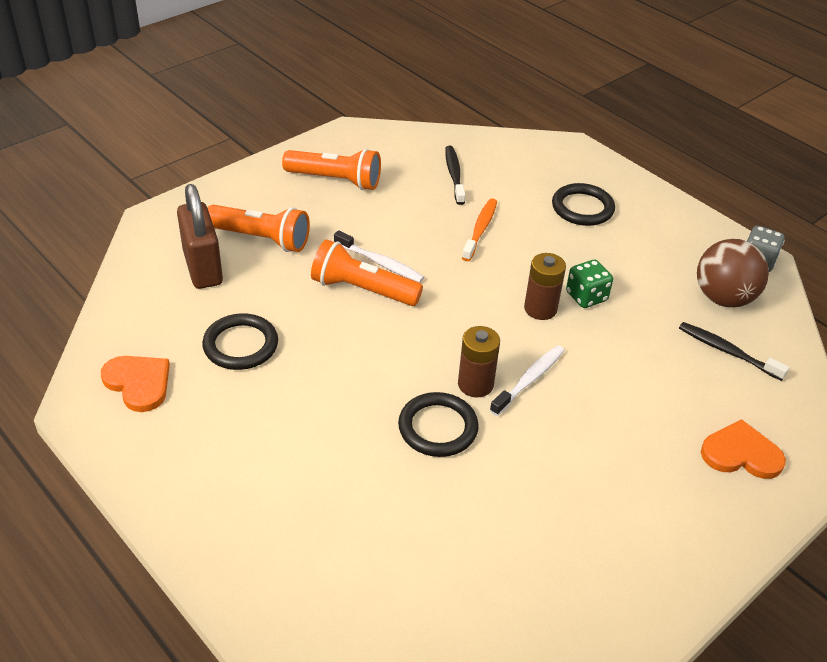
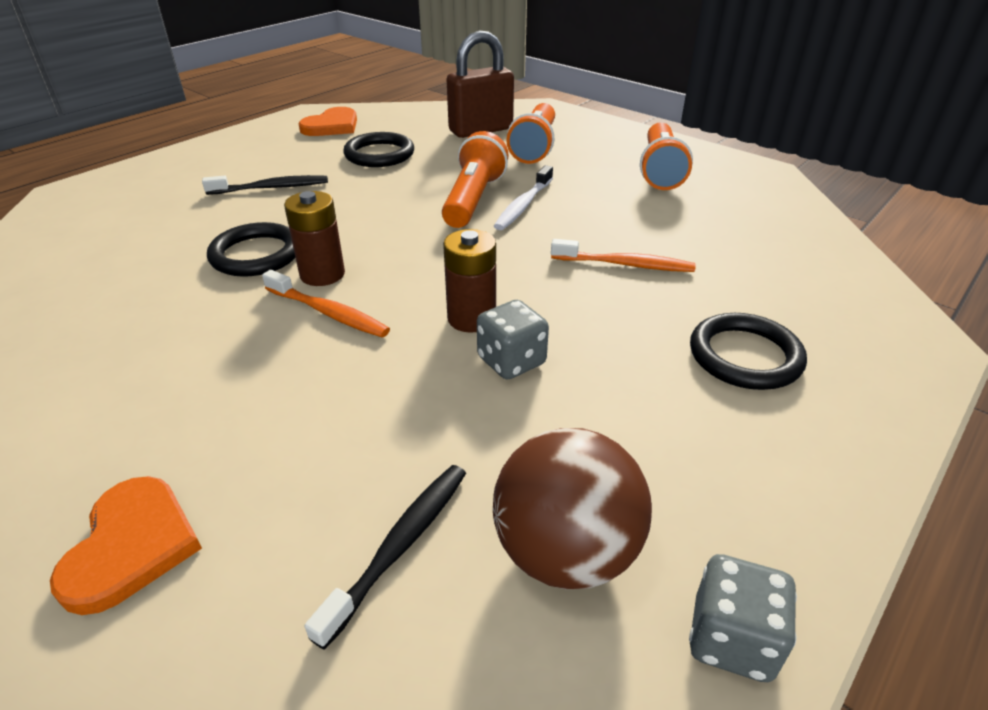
camera: 85 degrees right, 5 degrees down
(454, 175) = (736, 240): black toothbrush -> black toothbrush (271, 188)
(529, 380) = (328, 313): white toothbrush -> orange toothbrush
(586, 297) = (511, 361): green dice -> grey dice

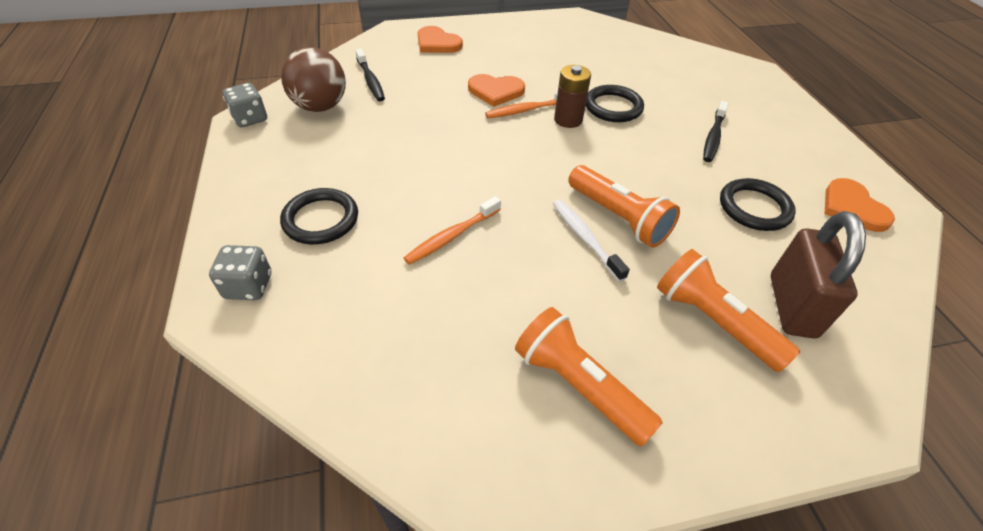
camera: 125 degrees right, 10 degrees up
(297, 362) = (495, 91): none -> orange heart
(471, 318) = (470, 147): brown battery -> none
(511, 361) = (423, 143): grey dice -> grey dice (248, 286)

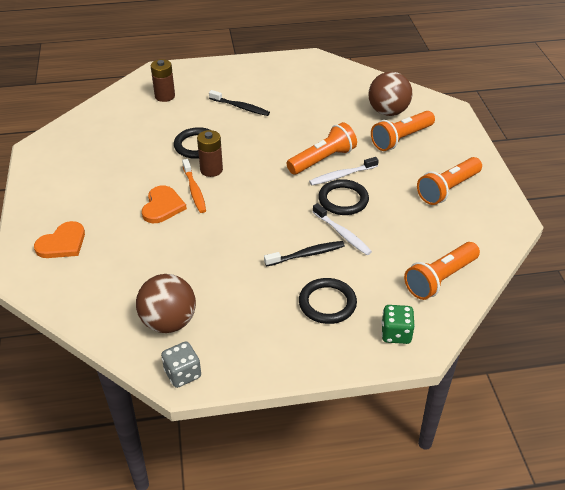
camera: 85 degrees left, 5 degrees down
(248, 286) = (396, 334): grey dice -> green dice
(345, 350) = (440, 279): none -> orange flashlight
(370, 80) = (127, 289): black toothbrush -> black toothbrush (306, 255)
(452, 236) = (342, 234): orange toothbrush -> white toothbrush
(705, 79) = (165, 96): none -> brown battery
(754, 208) = (313, 106): black ring -> black ring (343, 200)
(792, 306) = (388, 112): brown padlock -> brown ball
(852, 208) = (313, 73): orange heart -> none

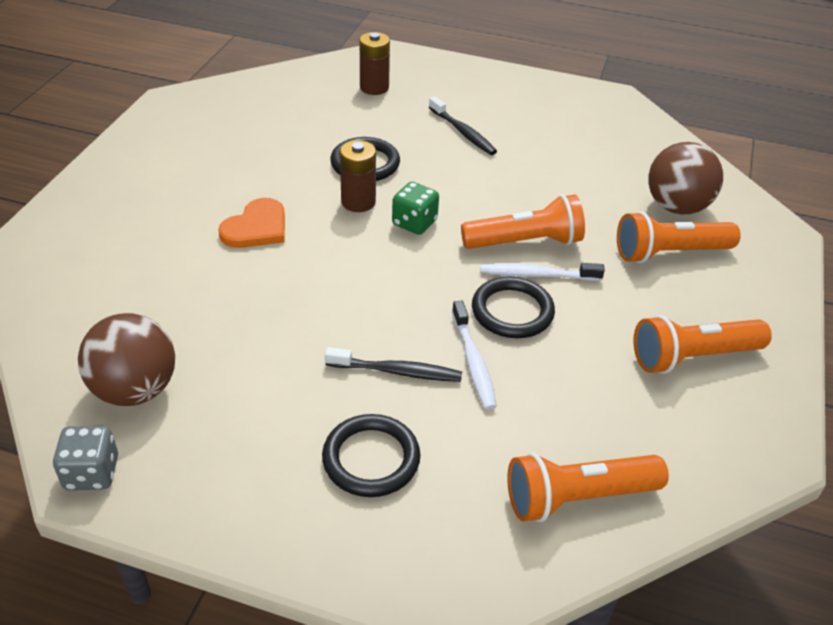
camera: 25 degrees right, 0 degrees up
(62, 243) = (98, 229): orange heart -> none
(194, 190) = (314, 221): orange toothbrush -> none
(396, 334) = (439, 556): green dice -> green dice (414, 223)

